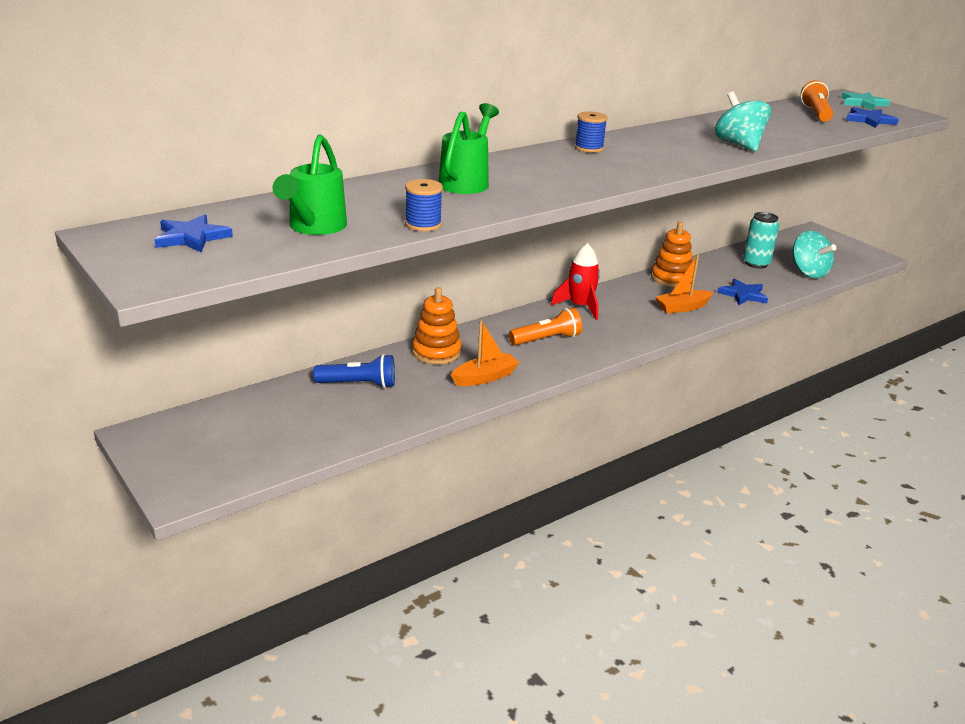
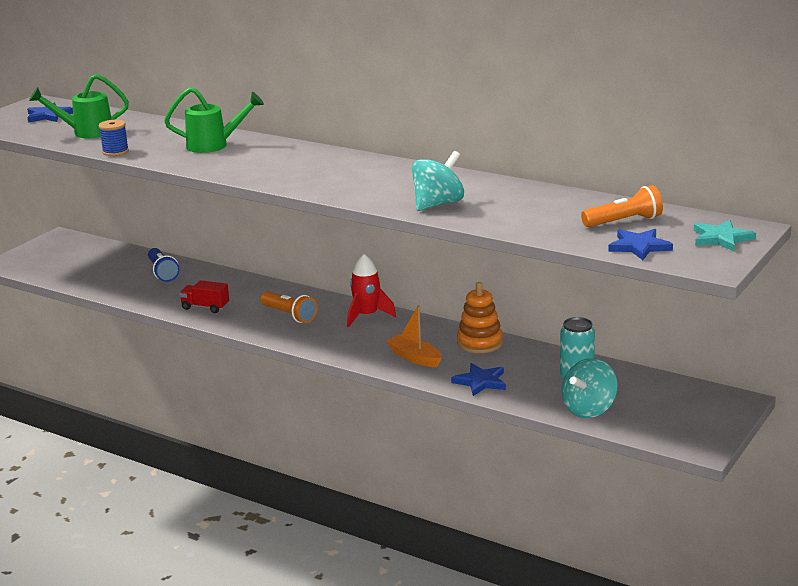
camera: 70 degrees right, 5 degrees down
(436, 352) = (231, 284): orange stacking toy -> none
(485, 377) = (205, 307): orange boat -> red truck
(589, 148) = (348, 161): blue spool -> none

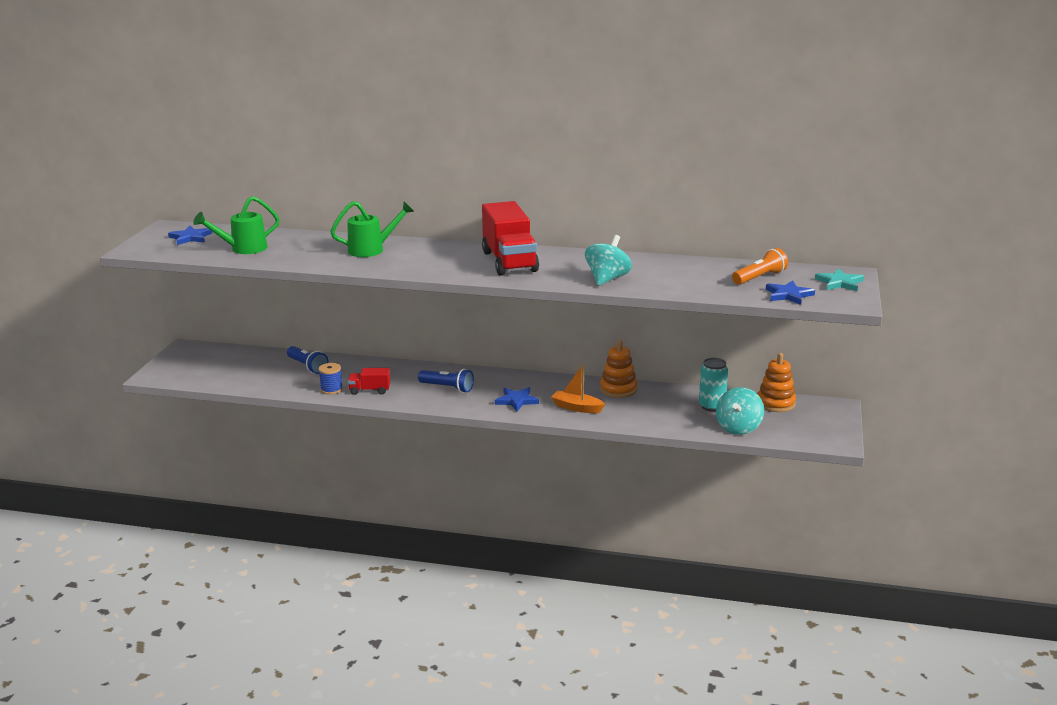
camera: 20 degrees left, 0 degrees up
(115, 152) = (288, 263): blue spool -> blue spool (331, 389)
(289, 315) = (447, 388): orange flashlight -> blue flashlight
(347, 173) = (509, 261): none -> red truck
(367, 316) = (512, 380): red rocket -> none
(480, 382) = (642, 419): blue star -> blue star (516, 400)
(660, 386) = (776, 403): none -> orange stacking toy

